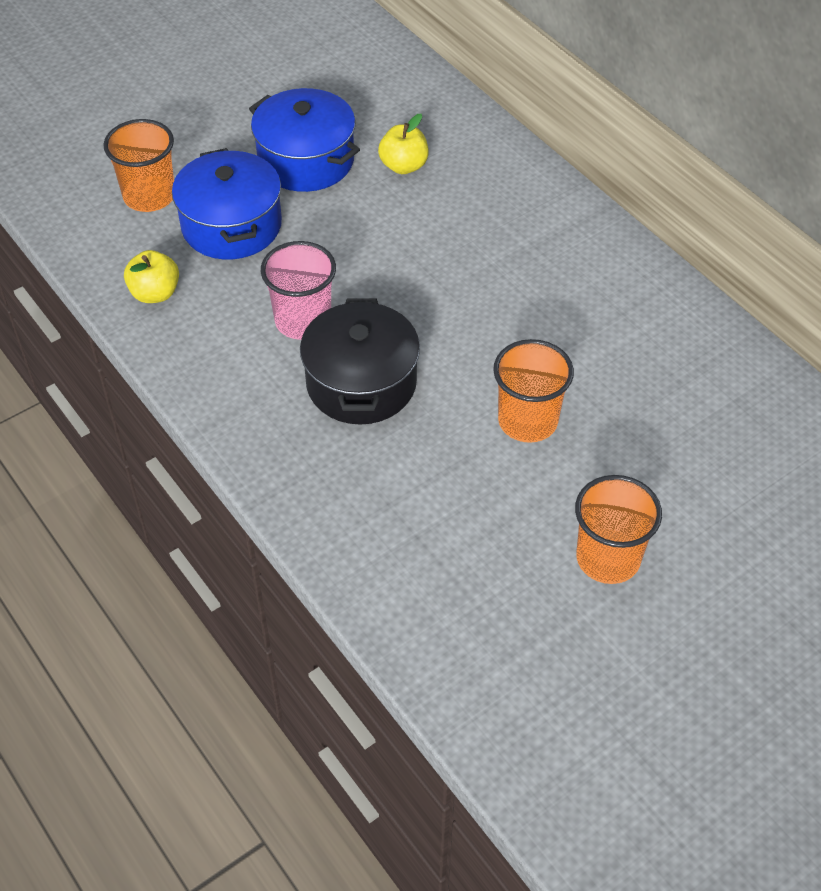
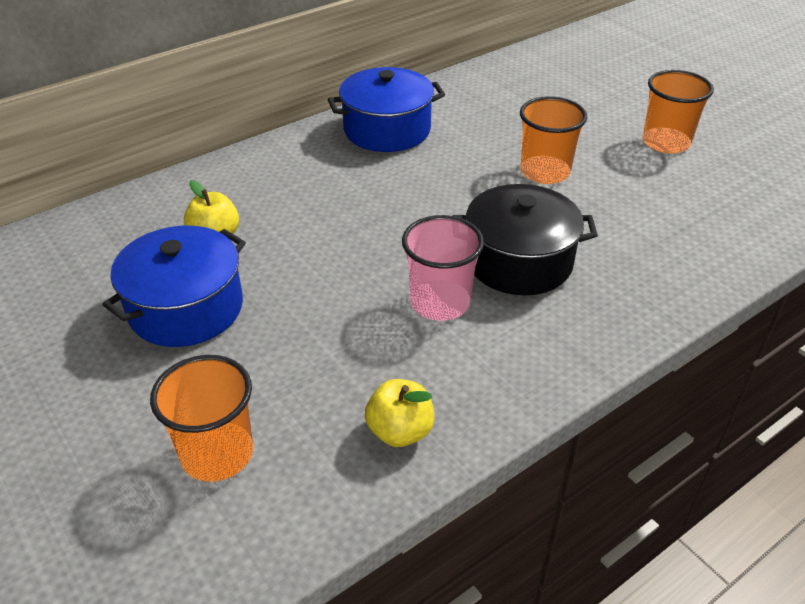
camera: 90 degrees left, 10 degrees down
(231, 225) = (287, 367): blue pot -> blue pot (387, 130)

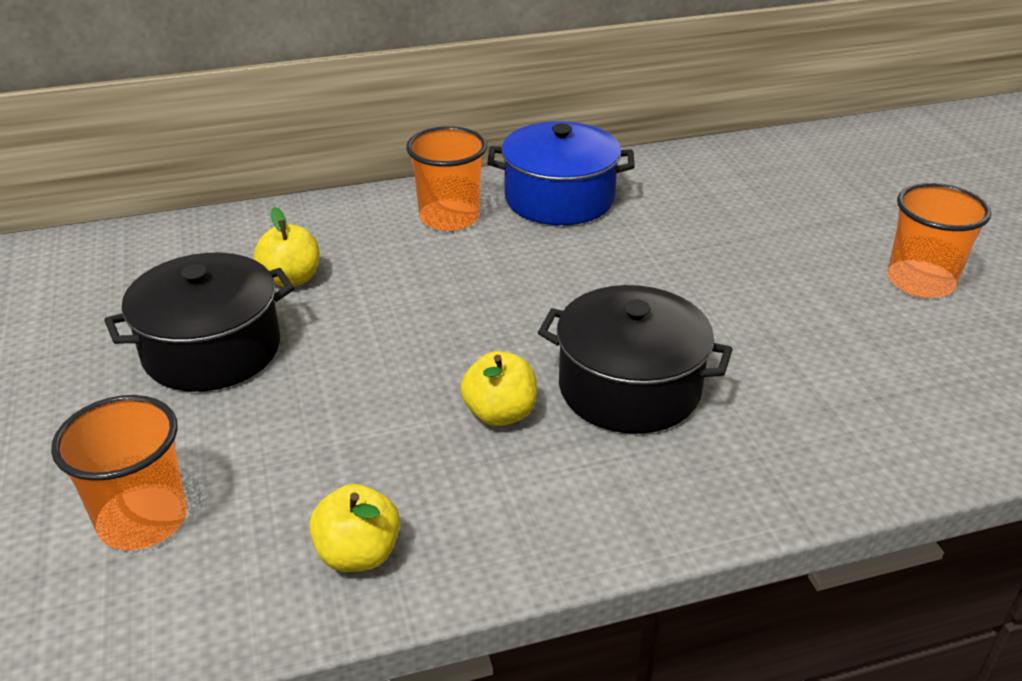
camera: 20 degrees right, 5 degrees down
(186, 308) = (212, 350): blue pot -> black pot
(440, 302) = (500, 413): pink cup -> yellow apple
(545, 172) = (729, 286): orange cup -> orange cup (449, 217)

